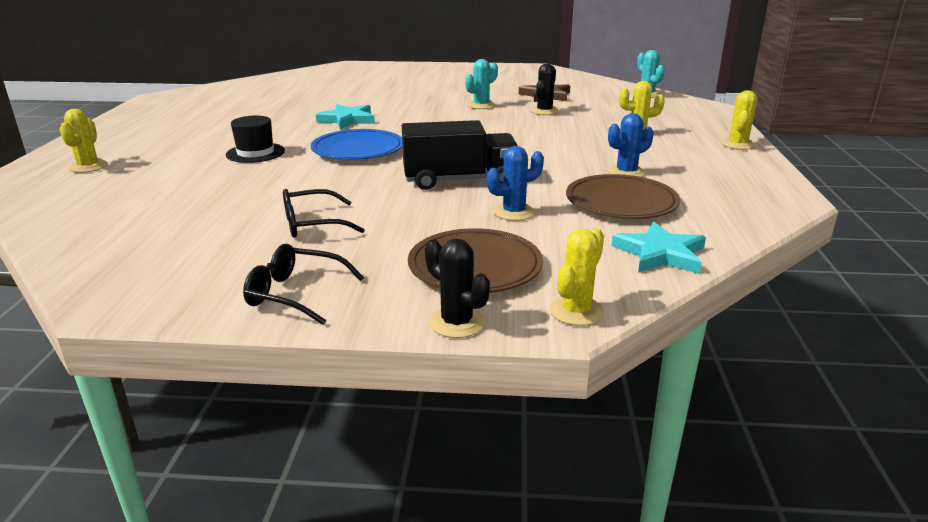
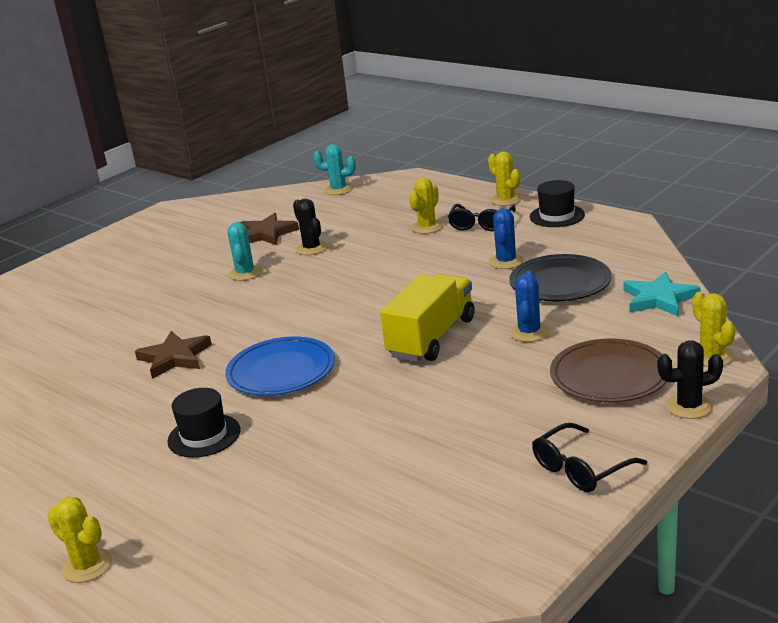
camera: 50 degrees left, 0 degrees up
(312, 224) = (447, 435): black glasses -> black glasses (481, 224)
(347, 120) = (174, 358): turquoise star -> brown star
(459, 180) = (432, 338): black truck -> yellow truck
(621, 202) = (560, 283): brown plate -> black plate
(747, 169) = (557, 216): none -> black hat

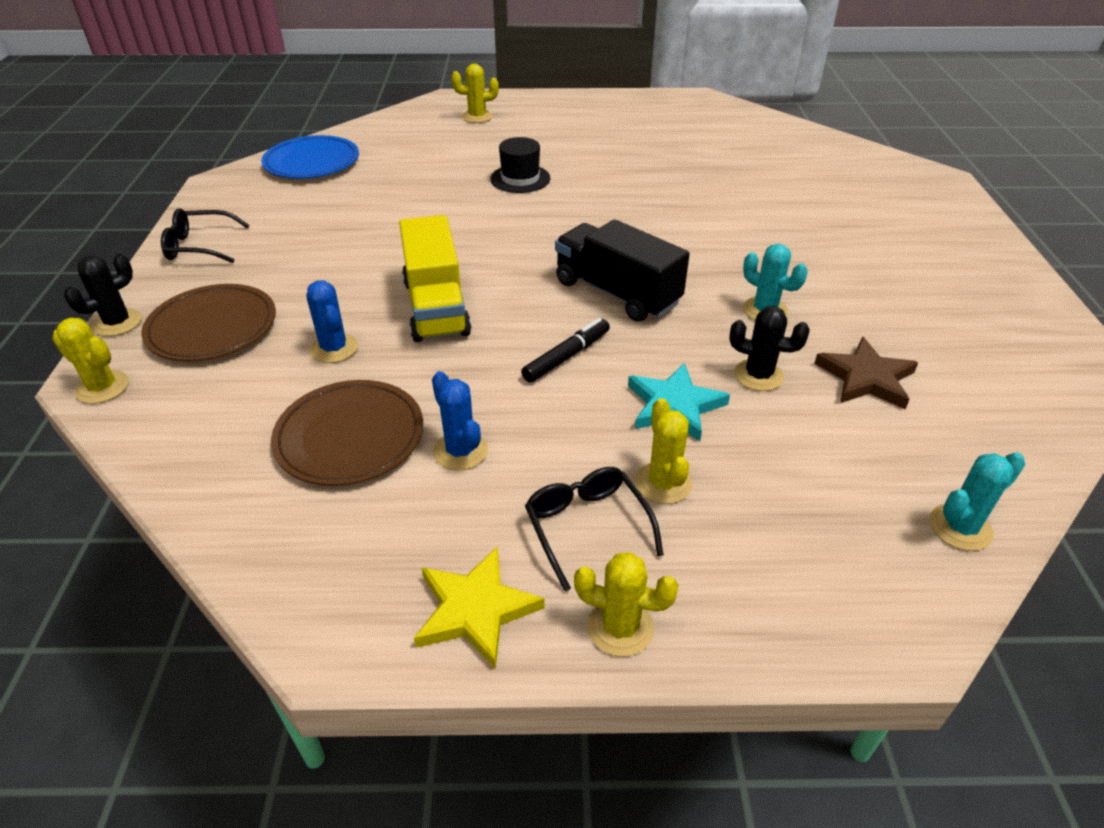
camera: 135 degrees right, 15 degrees up
(174, 358) = (651, 212): brown star -> none
(281, 371) = (537, 233): blue plate -> blue plate (312, 162)
(305, 309) = (616, 293): none -> black truck
(392, 284) = (567, 357): none -> black marker
(557, 216) = (475, 609): black hat -> yellow star
(560, 283) = (350, 437): black plate -> brown plate
(580, 469) = (199, 246): black glasses -> black glasses turned 105 degrees counterclockwise
(659, 298) = (194, 457): turquoise star -> turquoise star (674, 406)

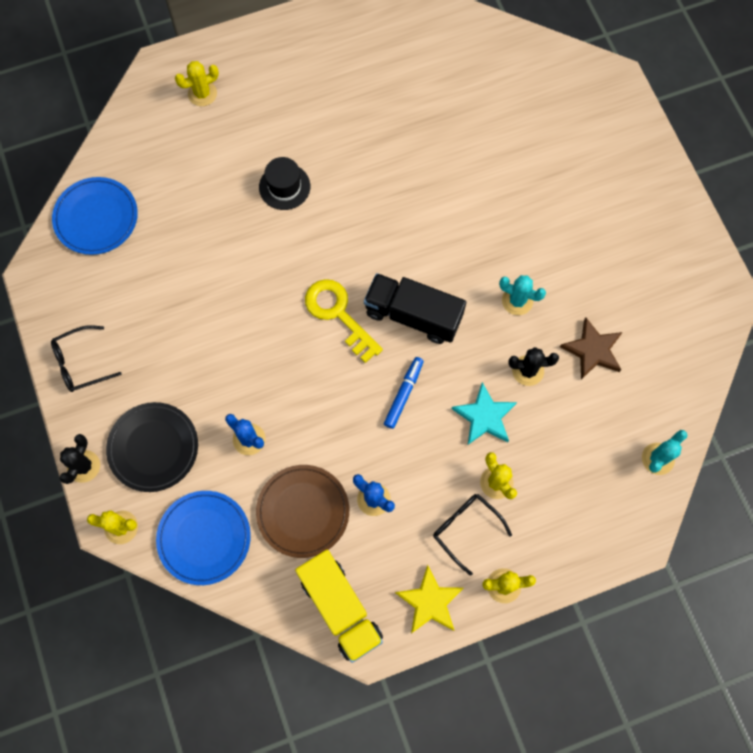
camera: 20 degrees left, 30 degrees up
(194, 427) = (204, 538): none -> blue plate
(212, 327) = (153, 448): brown plate -> black plate
(436, 307) = (295, 373): yellow truck -> yellow truck (340, 608)
(522, 273) = (338, 314): none -> yellow key
(567, 357) = (404, 394): black marker -> blue marker

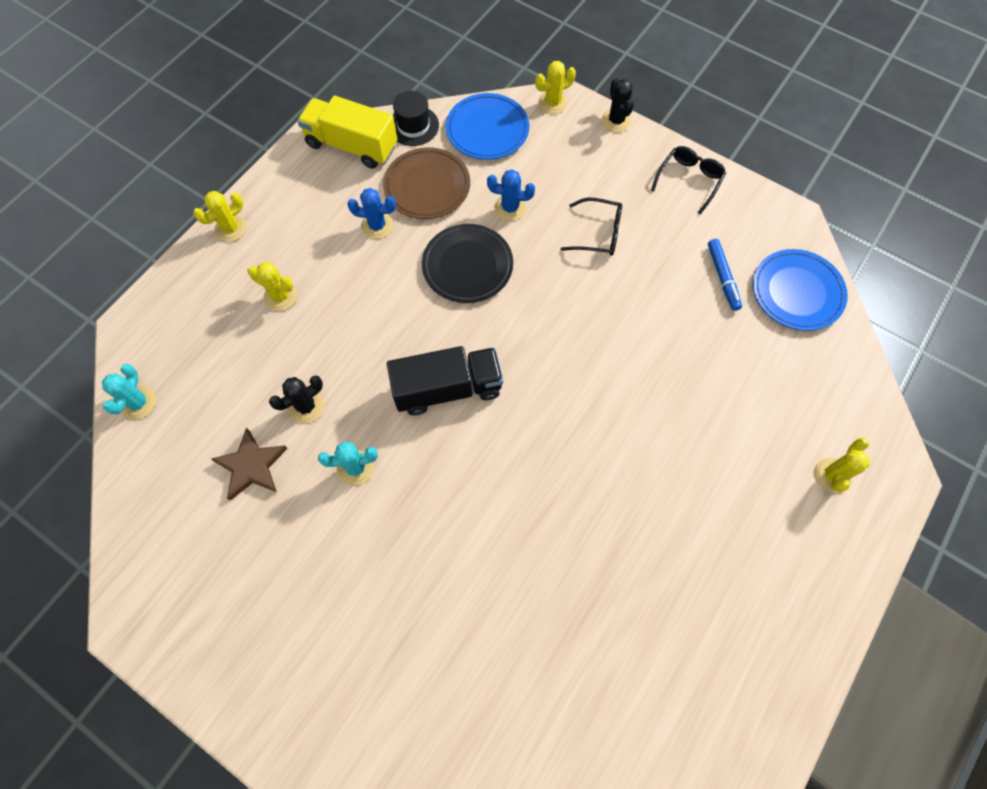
camera: 145 degrees right, 5 degrees down
(153, 448) = (577, 160): black plate -> black plate (467, 266)
(284, 187) = (665, 432): black hat -> black hat (413, 126)
(338, 314) = (516, 346): yellow key -> none
(404, 394) = (408, 316): blue marker -> blue marker (722, 277)
(430, 601) = (285, 186): yellow star -> none
(466, 529) = (286, 248): black glasses -> black glasses (598, 233)
(484, 416) = (323, 342): turquoise star -> none

